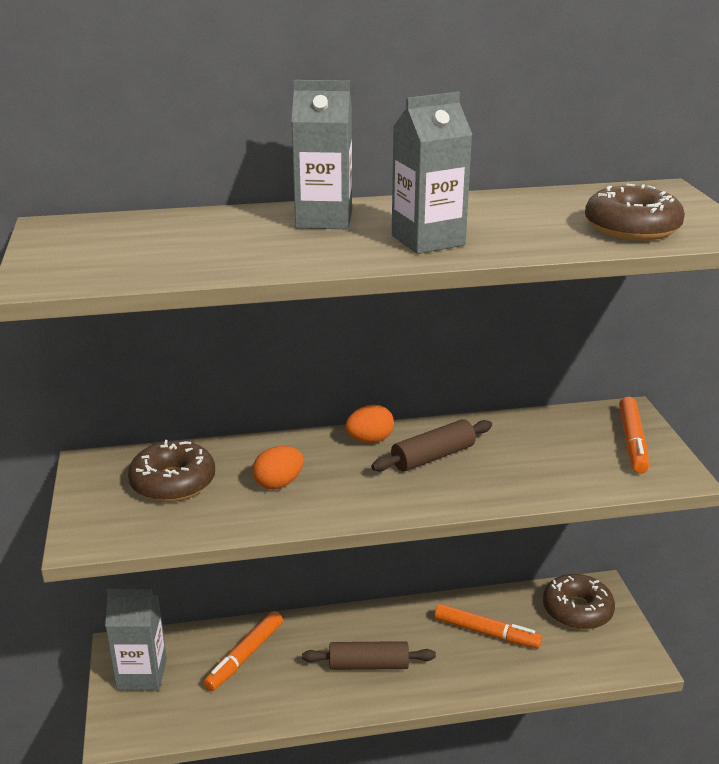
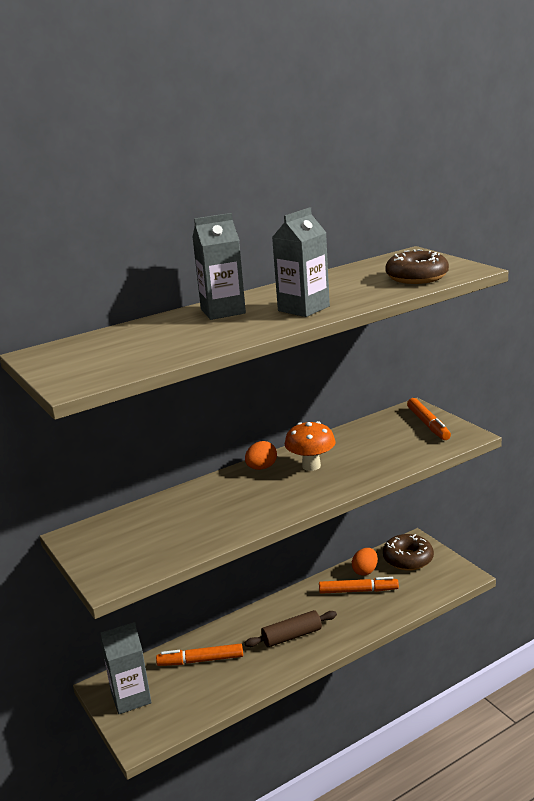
camera: 20 degrees left, 5 degrees down
(173, 482) = (144, 530): brown donut -> none
(244, 656) = (200, 660): orange marker -> orange marker turned 75 degrees clockwise
(278, 483) = (220, 509): orange egg -> orange egg (365, 571)
(433, 457) = (311, 466): brown rolling pin -> orange mushroom

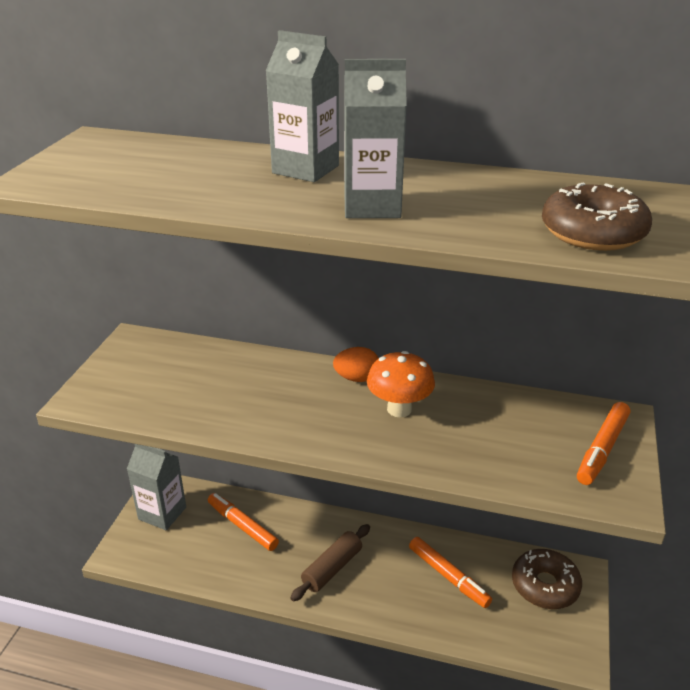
camera: 45 degrees right, 10 degrees up
(292, 636) = (332, 568): brown rolling pin -> brown rolling pin turned 75 degrees counterclockwise
(365, 571) = (484, 562): orange egg -> none

